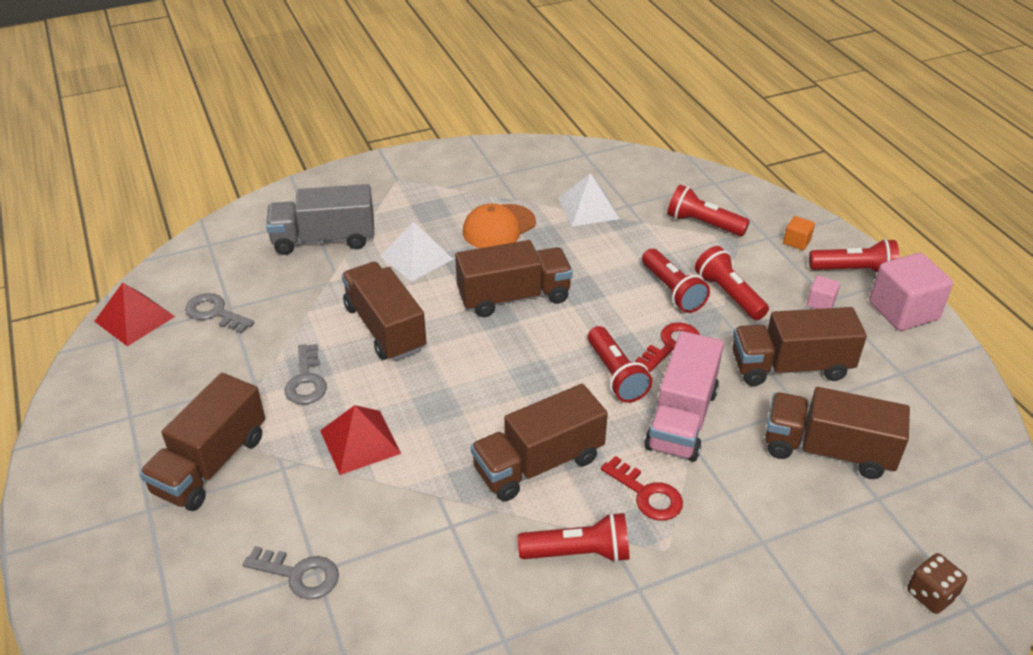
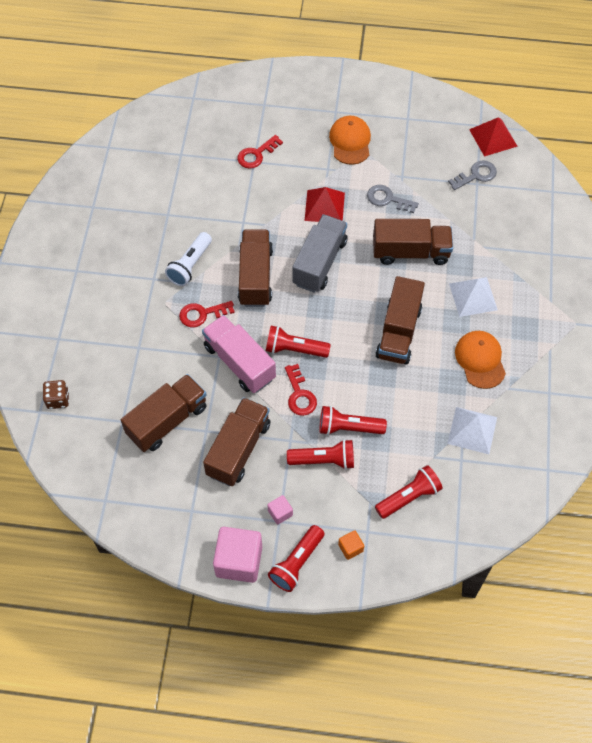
camera: 120 degrees right, 20 degrees up
(211, 464) = (350, 141): brown truck -> orange cap
(299, 575) = (256, 155): grey key -> red key
(324, 239) = (523, 253): grey truck -> grey truck (319, 262)
(579, 553) = (190, 265): red flashlight -> white flashlight

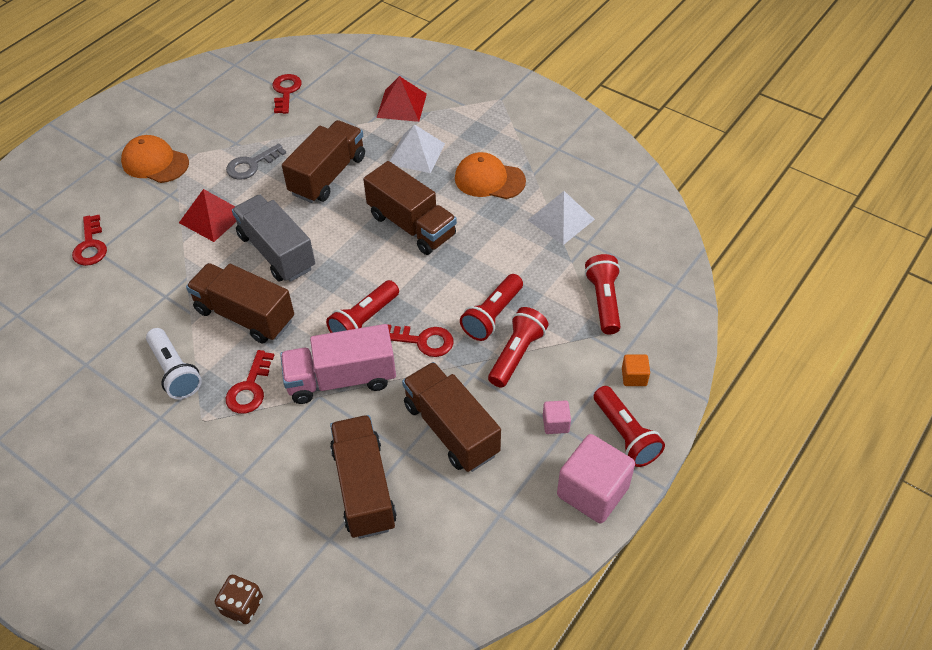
camera: 60 degrees left, 10 degrees down
(476, 175) = (286, 91): grey key -> red key
(493, 137) = (256, 62): red pyramid -> red pyramid (401, 105)

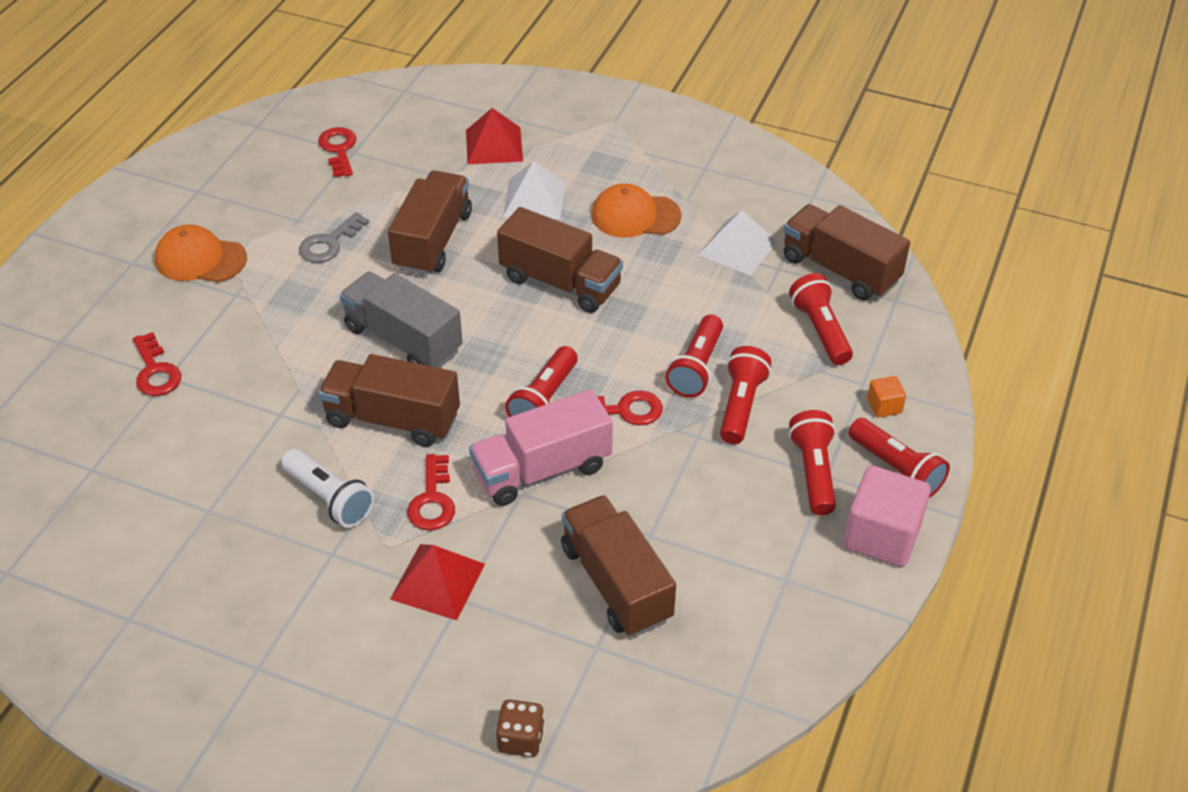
camera: 15 degrees left, 5 degrees down
(212, 217) = (303, 312): red pyramid -> red pyramid (437, 581)
(451, 429) = (694, 500): brown truck -> brown truck (840, 270)
(555, 423) = (813, 472): pink cube -> red flashlight

